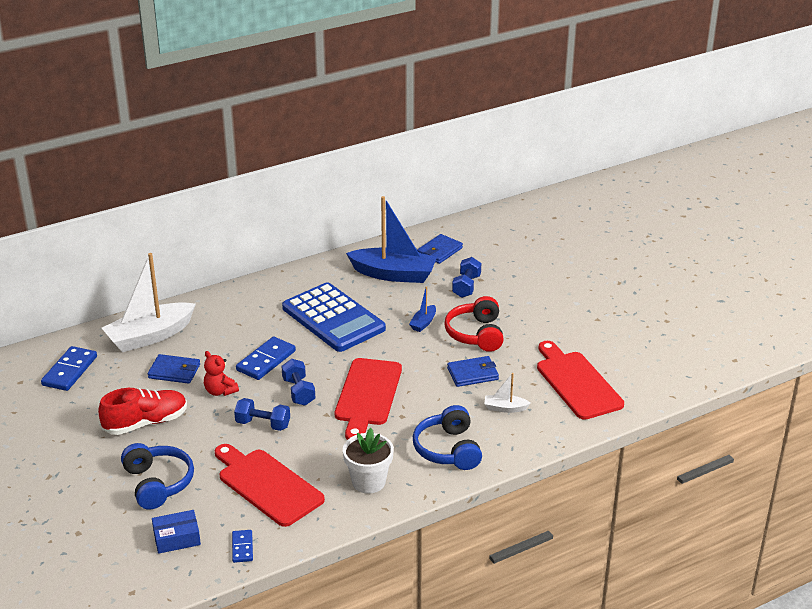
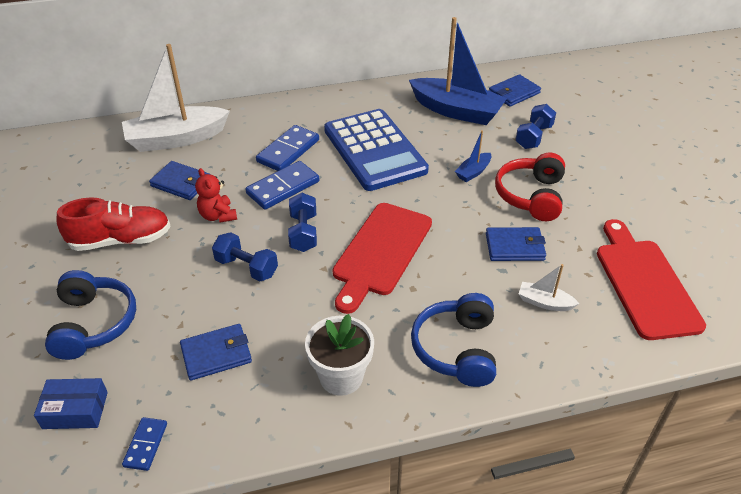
camera: 15 degrees right, 10 degrees up
(69, 371) = (77, 164): blue domino -> blue domino (288, 151)
(267, 485) = (216, 354): red cutting board -> blue wallet

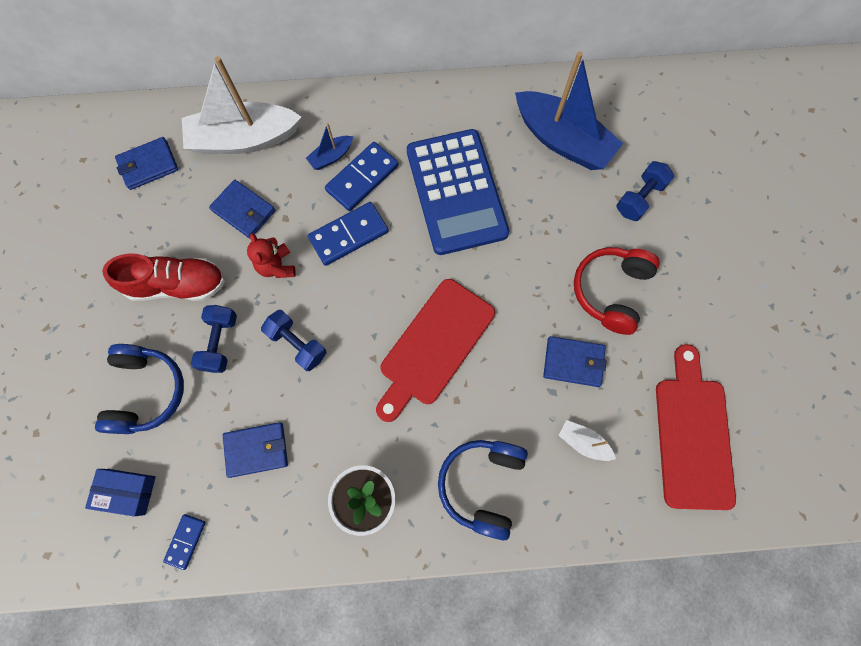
camera: 10 degrees right, 30 degrees up
(303, 233) = (360, 305): blue dumbbell -> blue dumbbell (220, 342)
(473, 172) = (557, 244): blue boat -> blue boat (331, 157)
(514, 93) = (637, 119): blue wallet -> blue wallet (148, 165)

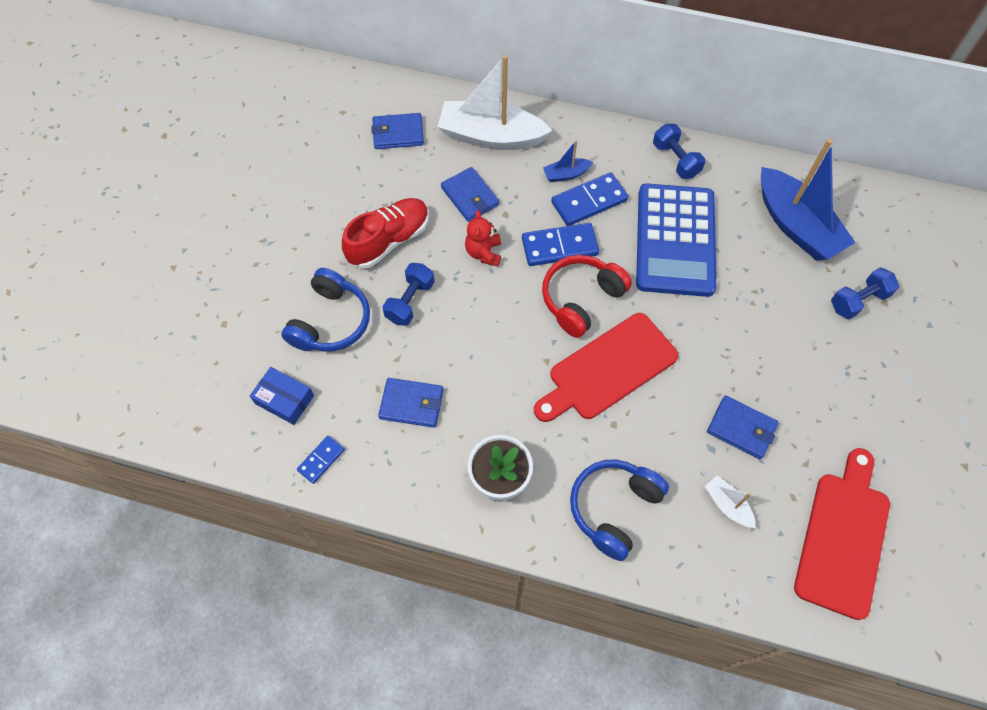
camera: 20 degrees right, 10 degrees down
(177, 285) = (389, 240): red shoe -> red shoe turned 60 degrees counterclockwise
(297, 344) = (480, 325): blue dumbbell -> blue dumbbell (675, 160)
(610, 291) = (800, 376): red headphones -> red headphones (581, 299)

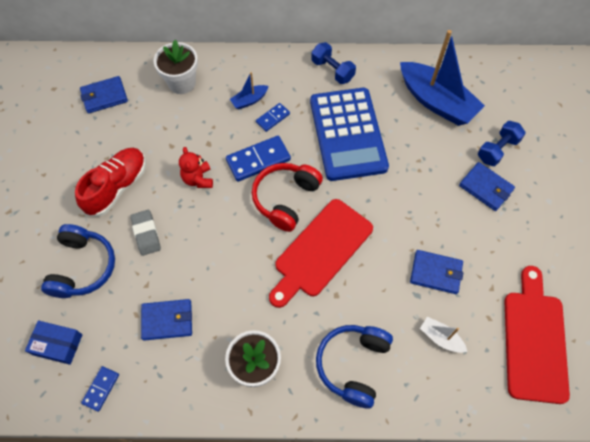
camera: 15 degrees left, 0 degrees up
(410, 301) = (146, 234): blue dumbbell -> grey eraser
(470, 196) = (176, 135): blue wallet -> blue wallet (486, 188)
(491, 136) = (181, 83): white boat -> white flower pot
(589, 201) = (273, 118): blue domino -> blue domino, size x0.57

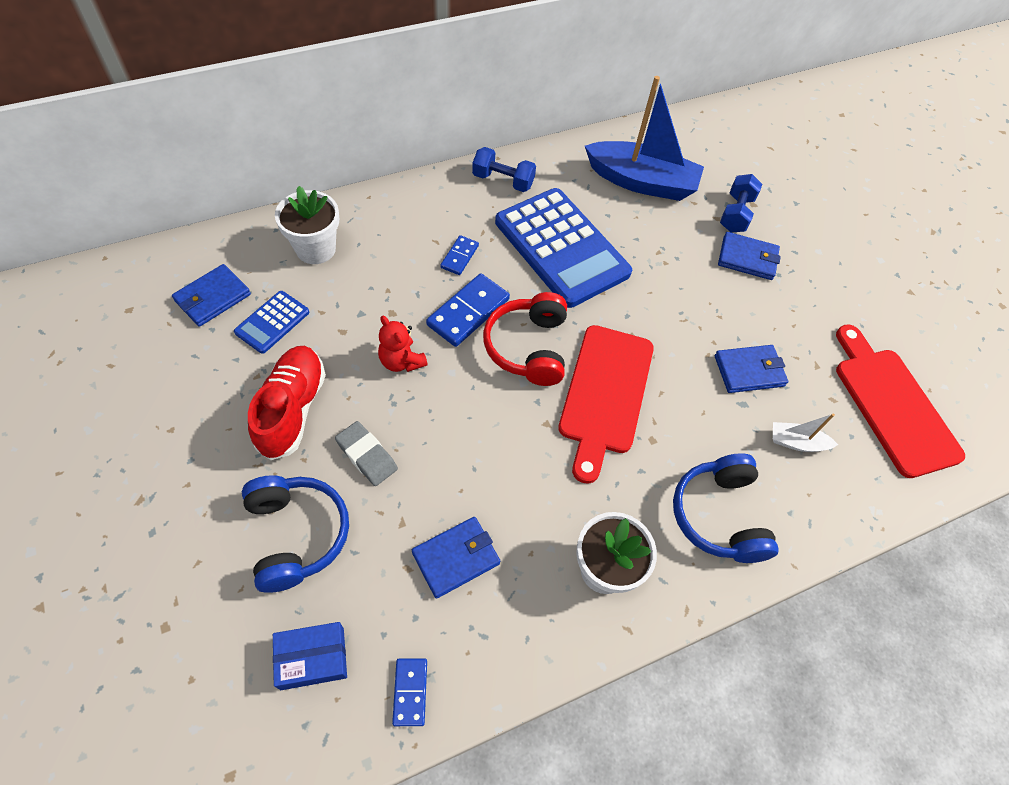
camera: 30 degrees left, 5 degrees down
(132, 125) = (272, 322): none -> blue calculator
(249, 100) = (418, 244): blue boat -> none

